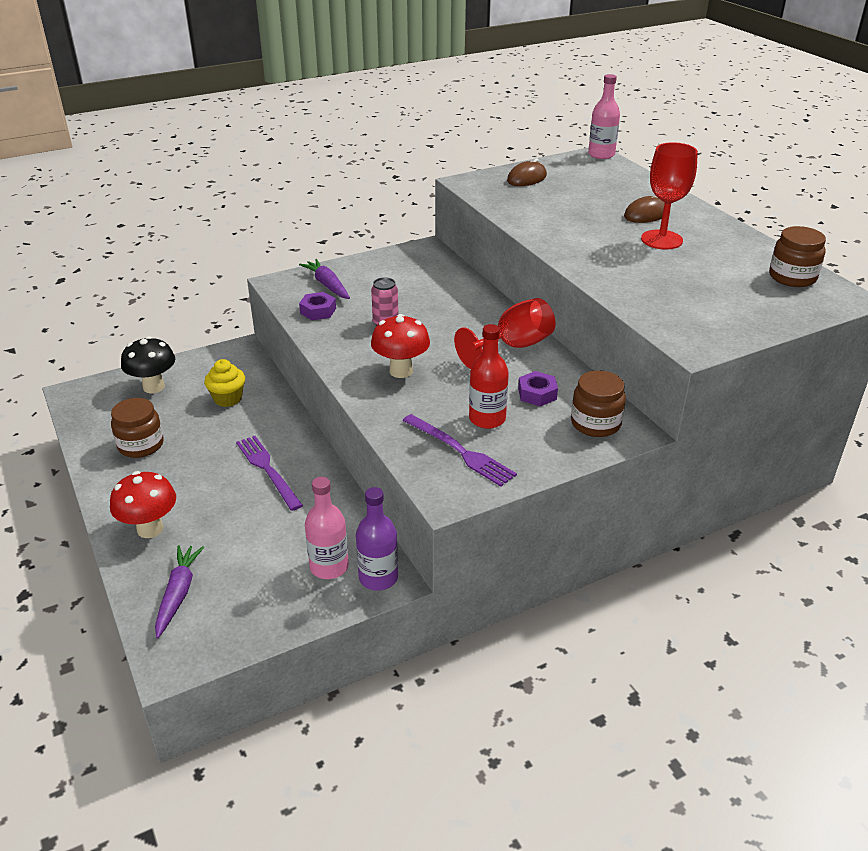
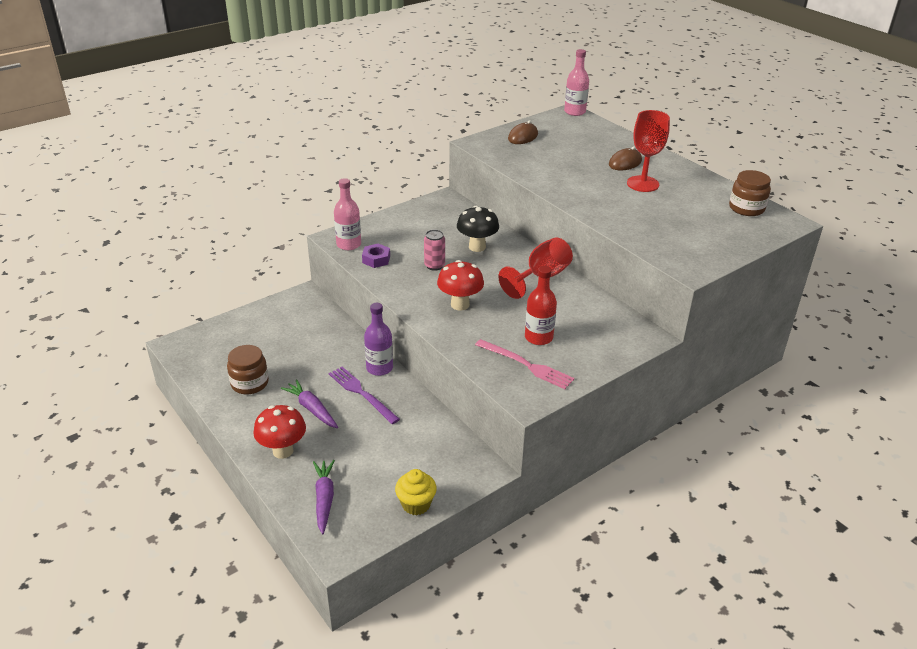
camera: 10 degrees left, 0 degrees up
(154, 387) = (242, 333): black mushroom -> black mushroom (477, 247)
(228, 399) = (308, 338): yellow cupcake -> yellow cupcake (416, 504)
(327, 285) = (376, 236): purple carrot -> purple carrot (312, 409)
(329, 567) = (435, 465): pink bottle -> pink bottle (349, 244)
(378, 577) = (476, 469): purple bottle -> purple bottle (379, 368)
(460, 451) = (526, 365): purple fork -> pink fork
(537, 394) = (570, 314): purple nut -> none
(595, 423) = (620, 333): brown jar -> none

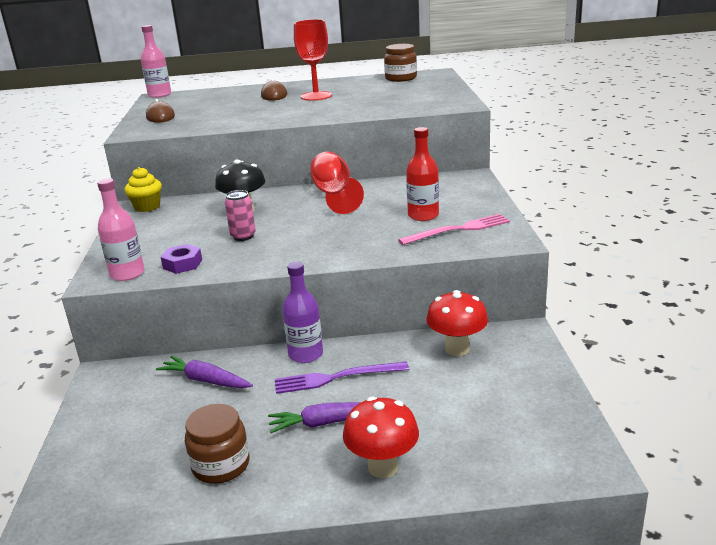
camera: 55 degrees left, 10 degrees down
(324, 499) = (496, 453): purple carrot -> purple carrot (205, 380)
(416, 504) = (547, 388): yellow cupcake -> yellow cupcake (147, 207)
(460, 304) = (327, 238): red mushroom -> red mushroom (457, 349)

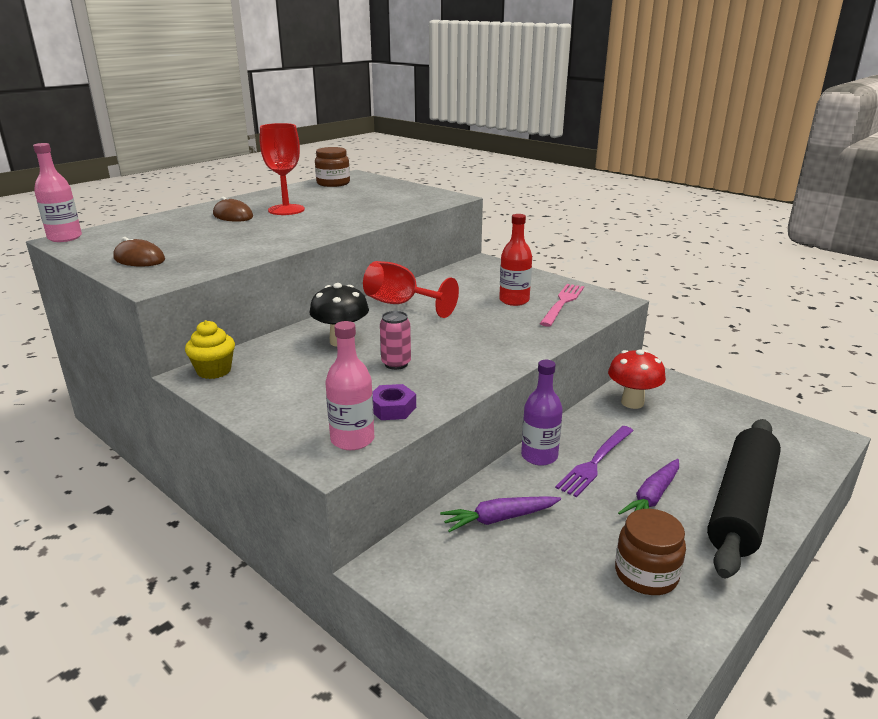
camera: 45 degrees left, 0 degrees up
(383, 467) = (742, 505): red mushroom -> black rolling pin

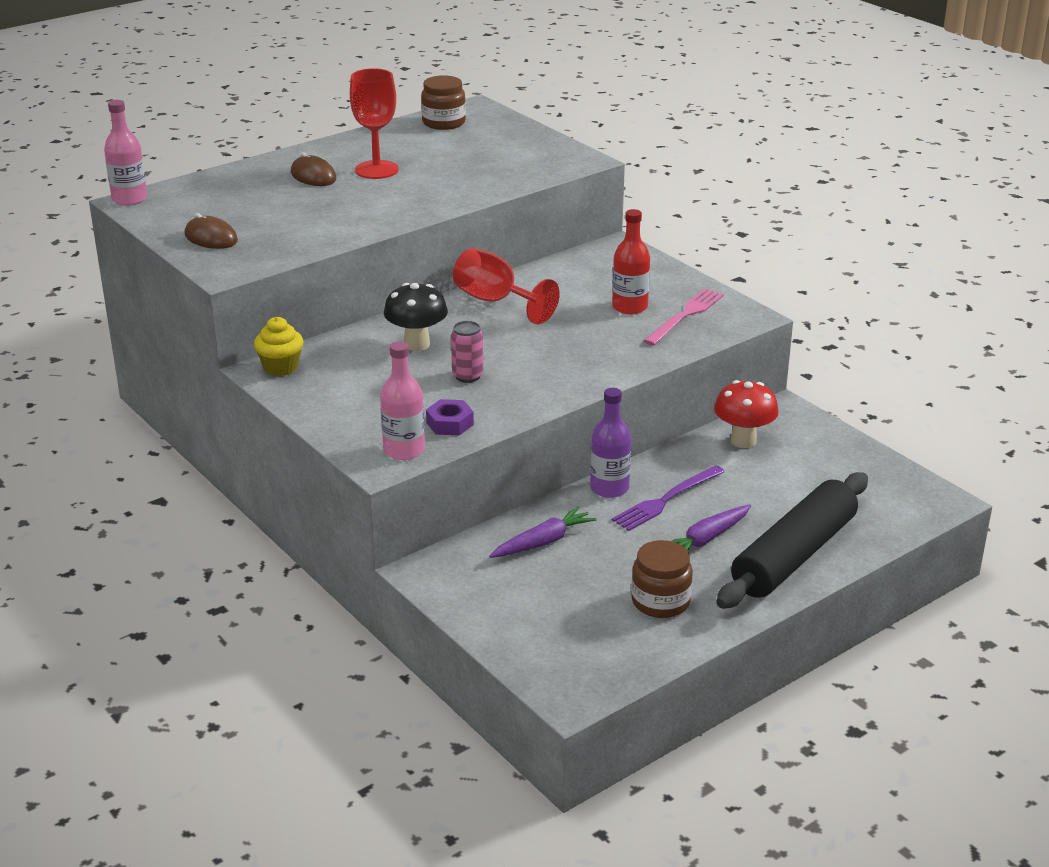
camera: 10 degrees right, 5 degrees up
(499, 519) = (543, 542): purple carrot -> purple carrot turned 150 degrees clockwise

